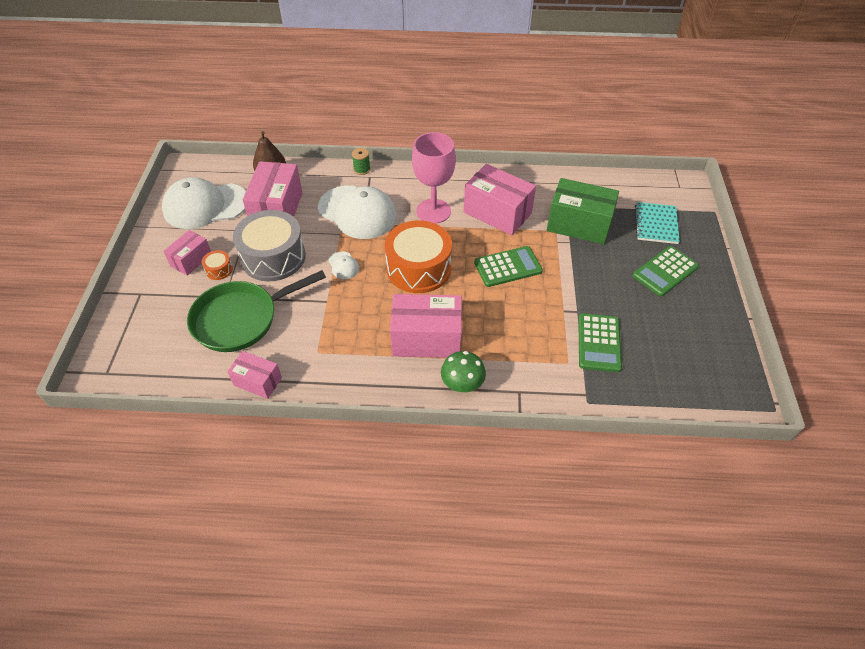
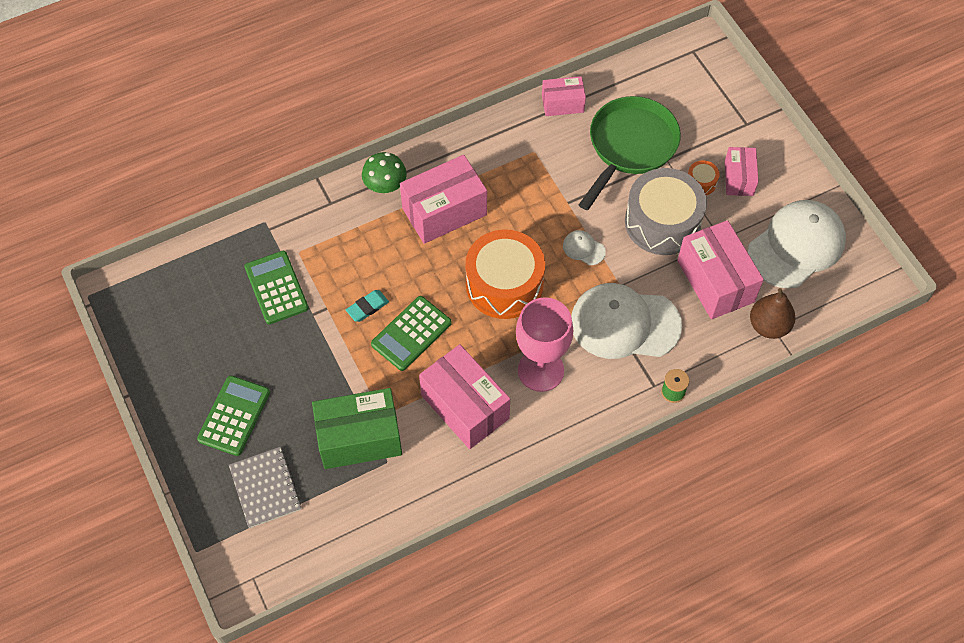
camera: 150 degrees right, 10 degrees up
(497, 213) = (465, 406): pink box -> pink box turned 45 degrees clockwise
(531, 297) = (367, 307): none -> turquoise eraser
(656, 224) = (265, 488): turquoise notebook -> grey notebook

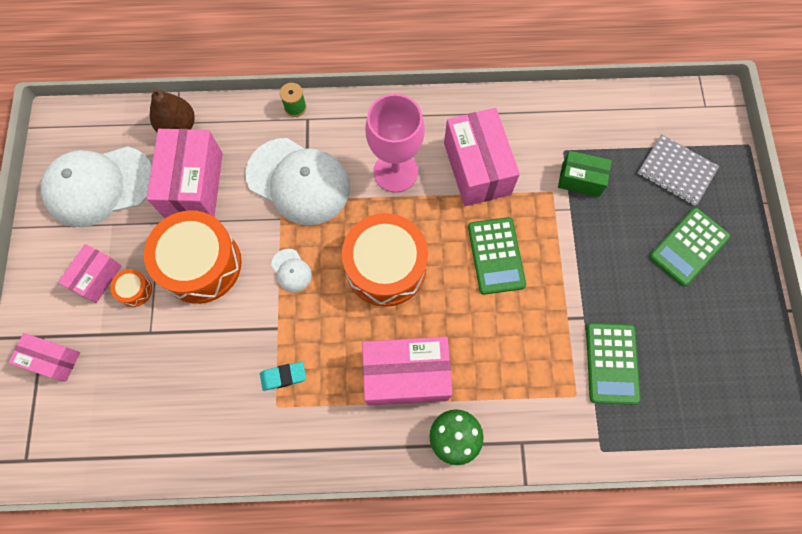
camera: 155 degrees left, 10 degrees up
(265, 488) = (676, 171): grey notebook -> grey notebook turned 60 degrees counterclockwise
(359, 438) = (580, 180): green box -> green box, size x0.57
(367, 307) = (527, 301): turquoise eraser -> turquoise eraser (283, 376)
(411, 333) = (496, 256): green calculator -> green calculator turned 105 degrees clockwise
(562, 104) = (211, 456): pink box -> pink box (52, 359)
(630, 146) = (175, 365): green pan -> none
(662, 222) = (201, 264): grey drum -> orange drum

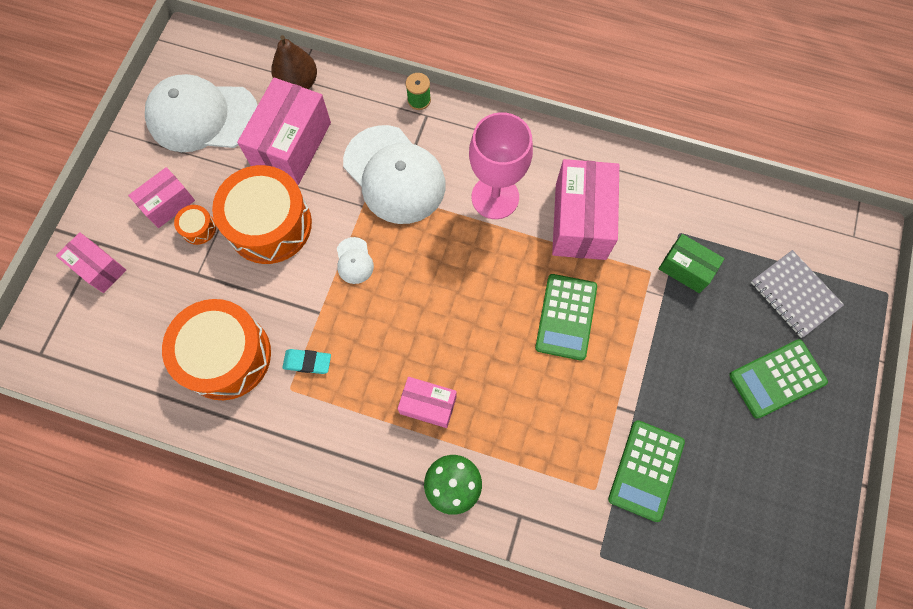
camera: 20 degrees right, 0 degrees up
(385, 267) = (449, 289): orange drum -> orange drum (226, 356)
(406, 375) = (428, 405): pink box -> pink box, size x0.57

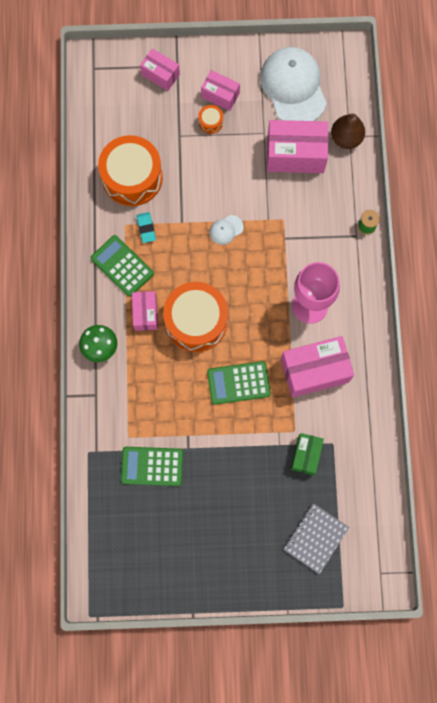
camera: 70 degrees right, 5 degrees up
(99, 268) = (160, 75): pink box -> pink box turned 75 degrees counterclockwise
(269, 224) = (231, 165): orange drum -> orange drum (196, 321)
(394, 175) = (300, 231): white cap -> none
(777, 378) = (247, 539): green calculator -> green calculator (122, 266)

